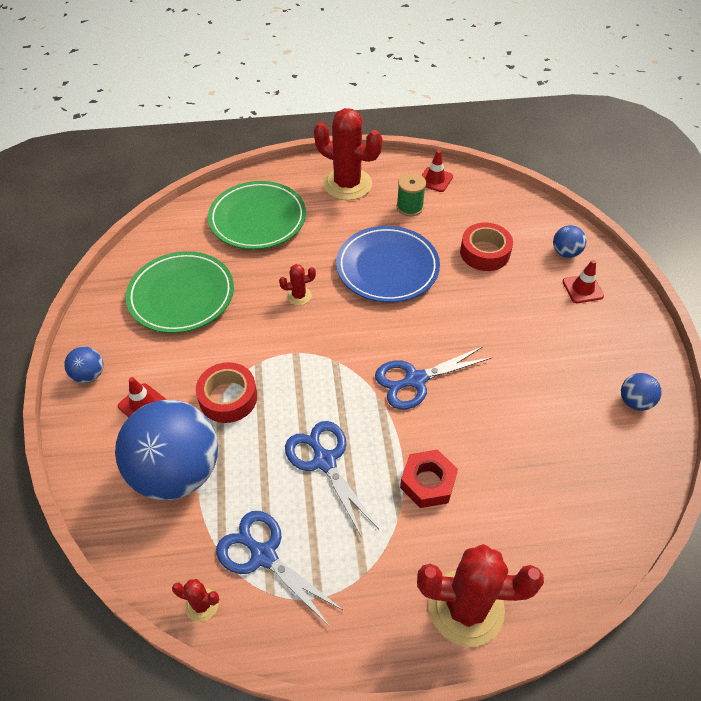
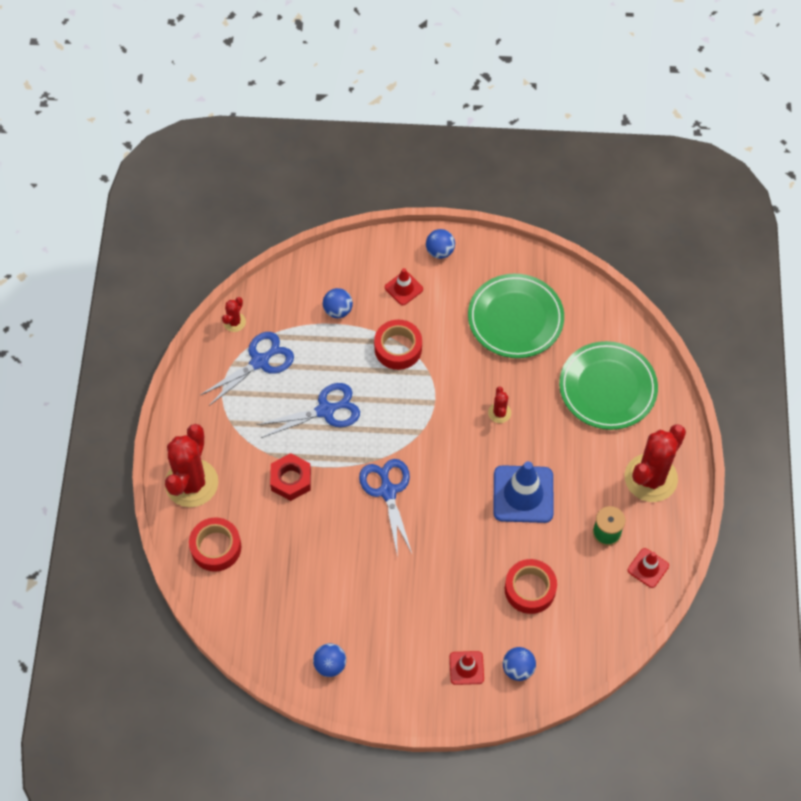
camera: 100 degrees right, 10 degrees up
(177, 472) = (338, 310): blue ball -> blue ball, size x0.42
(387, 267) = (523, 494): blue plate -> blue traffic cone
(546, 554) = (216, 547): none -> red tape

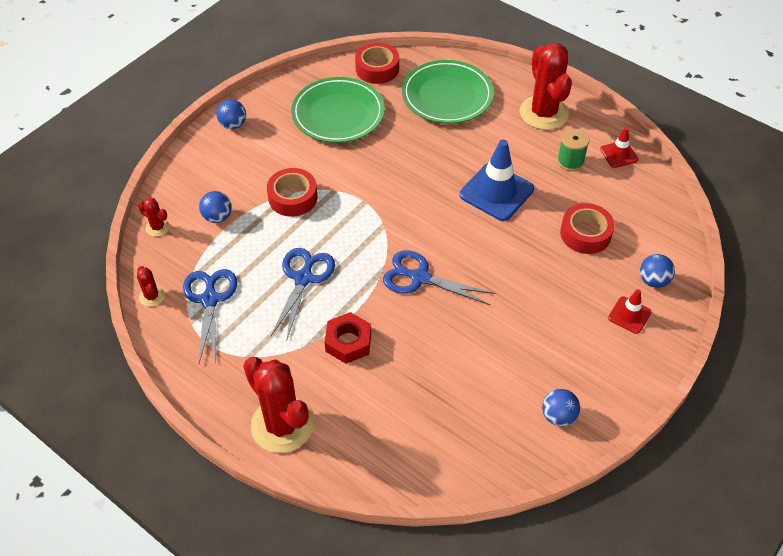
camera: 55 degrees left, 10 degrees down
(216, 547) = (367, 443): red tape -> red tape (377, 69)
(403, 288) = (242, 164): red traffic cone -> none
(499, 413) = (411, 167): red cactus -> red cactus (157, 227)

